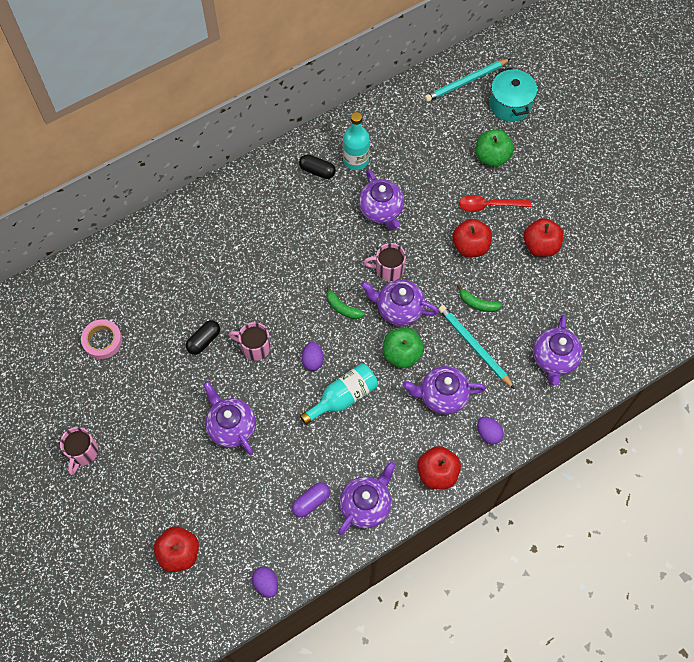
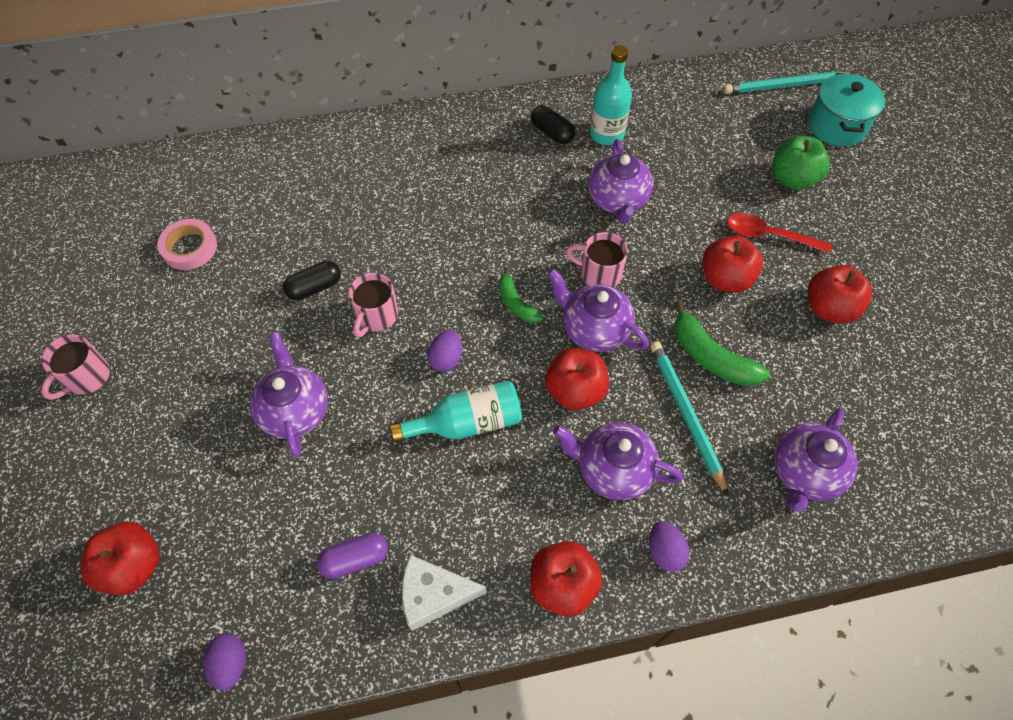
camera: 20 degrees right, 5 degrees down
(254, 347) = (376, 316): pink mug -> pink mug turned 105 degrees counterclockwise
(366, 505) = (434, 594): purple teapot -> white cheese
(402, 354) = (575, 391): green apple -> red apple
(477, 303) = (711, 357): green banana -> green banana, size x1.60

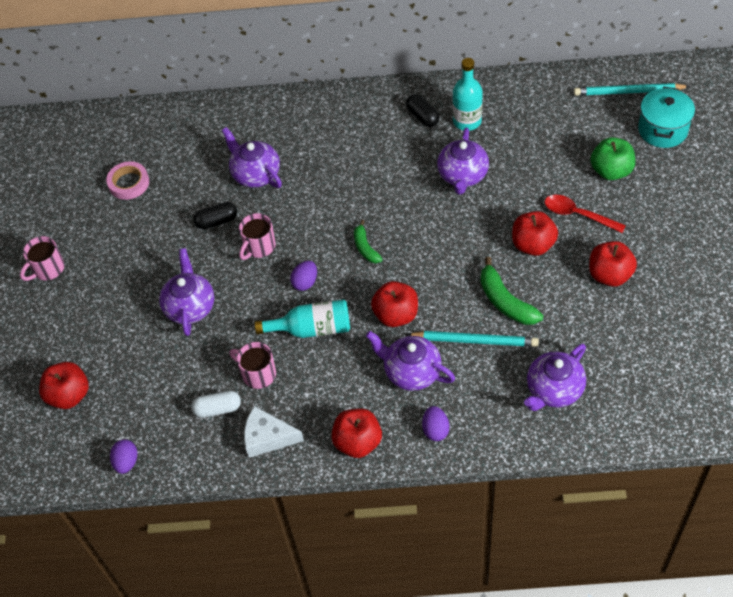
camera: 15 degrees right, 5 degrees down
(355, 559) = (217, 409): purple capsule -> white capsule
(594, 329) = (420, 272): purple teapot -> purple teapot (255, 174)
(599, 273) = (434, 231): pink mug -> pink mug (258, 374)
(685, 414) = (475, 340): turquoise pencil -> turquoise pencil turned 105 degrees clockwise

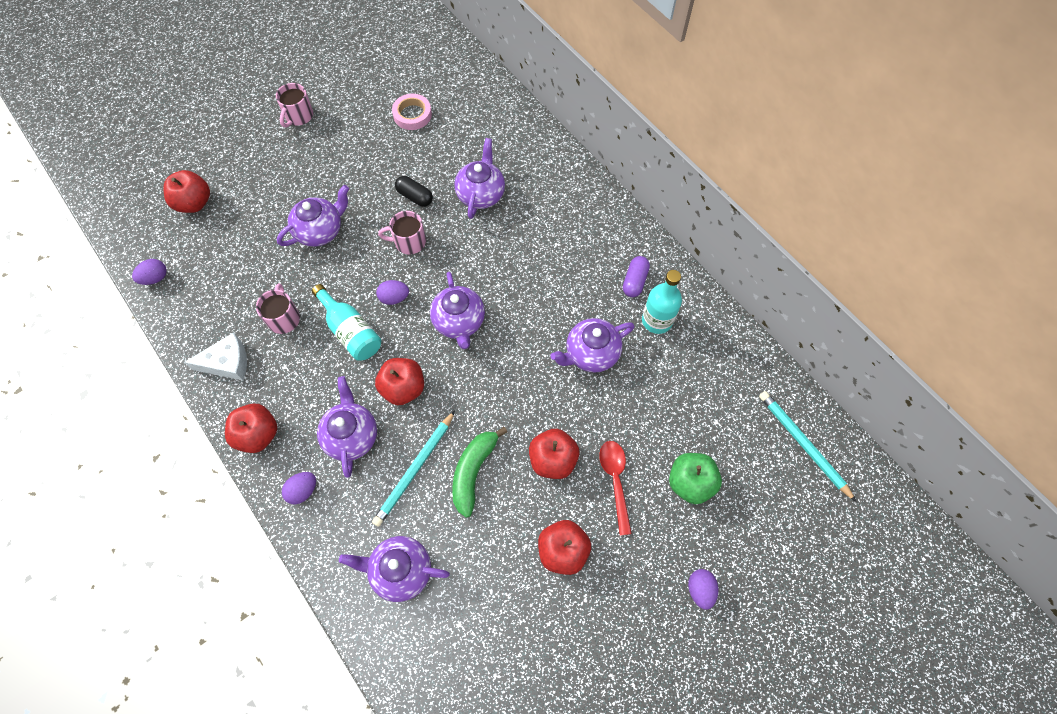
camera: 50 degrees right, 10 degrees up
(48, 269) = (298, 116): pink mug -> pink mug turned 75 degrees counterclockwise
(217, 409) = (235, 310): white capsule -> none
(267, 437) = (227, 363): white cheese -> white cheese turned 105 degrees clockwise
(365, 248) = (459, 322): green banana -> purple teapot
(422, 116) = (635, 281): black capsule -> purple capsule
(475, 340) = (415, 470): turquoise pencil -> turquoise pencil turned 60 degrees clockwise
(662, 130) = (779, 505): turquoise pot -> none
(693, 208) = (700, 590): none -> purple egg

